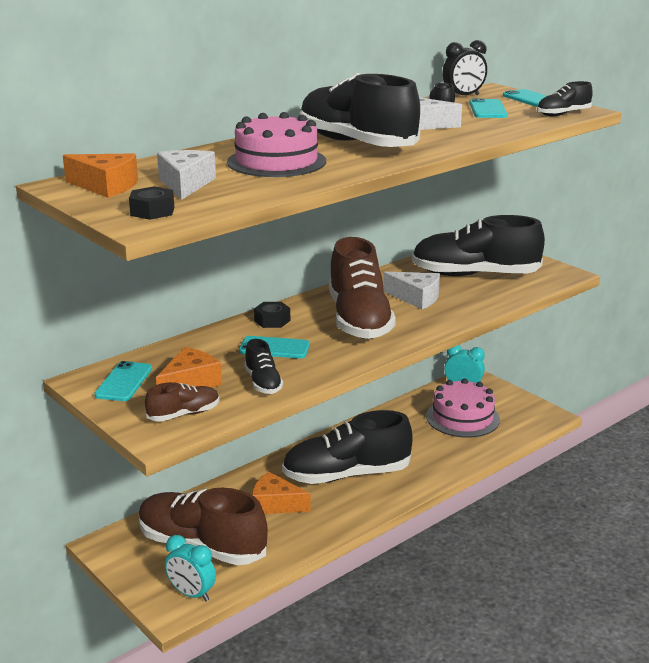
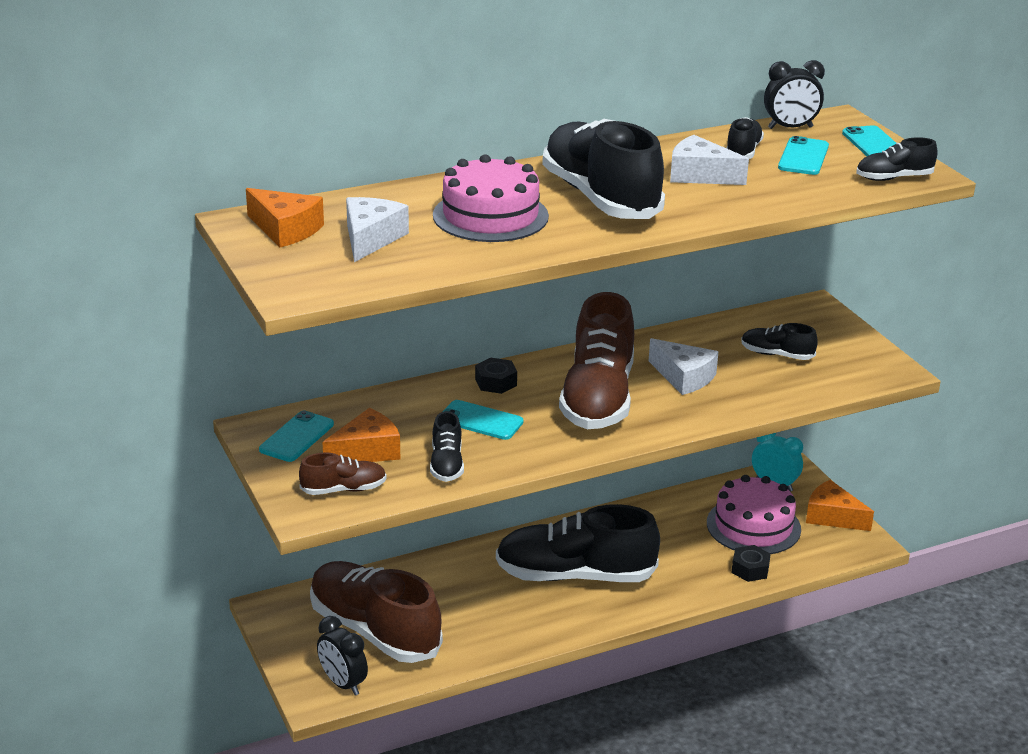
camera: 15 degrees right, 5 degrees up
(152, 211) = (315, 275): black nut -> black nut (750, 569)
(191, 594) = (343, 683): turquoise clock -> black clock
(275, 504) = (476, 596): orange cheese -> orange cheese (832, 516)
(475, 275) = (777, 355): black shoe -> black shoe, size x0.46

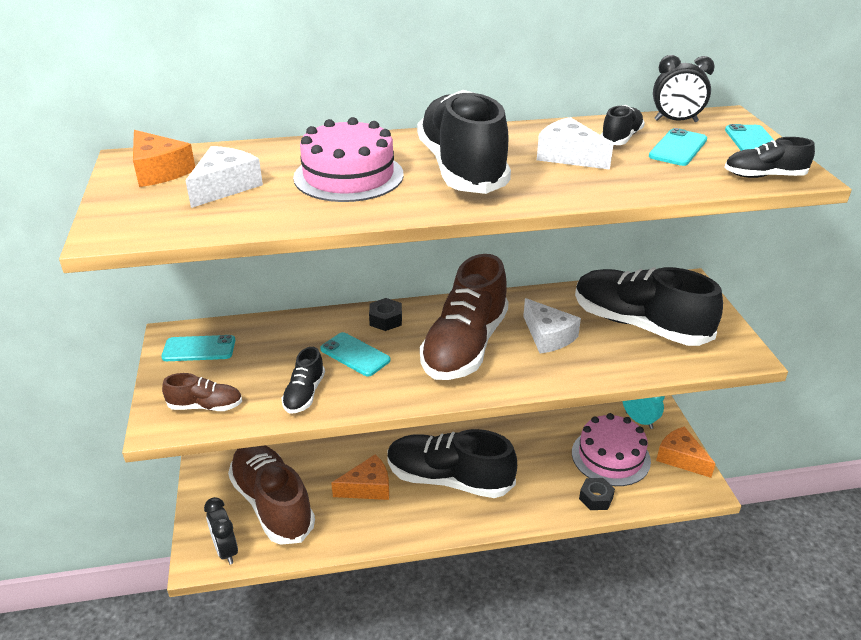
camera: 15 degrees right, 5 degrees up
(297, 437) = (199, 349): turquoise phone -> turquoise phone turned 45 degrees clockwise
(366, 451) = (246, 370): orange cheese -> orange cheese (367, 487)
(777, 355) = (639, 325): black shoe -> black shoe, size x2.17

